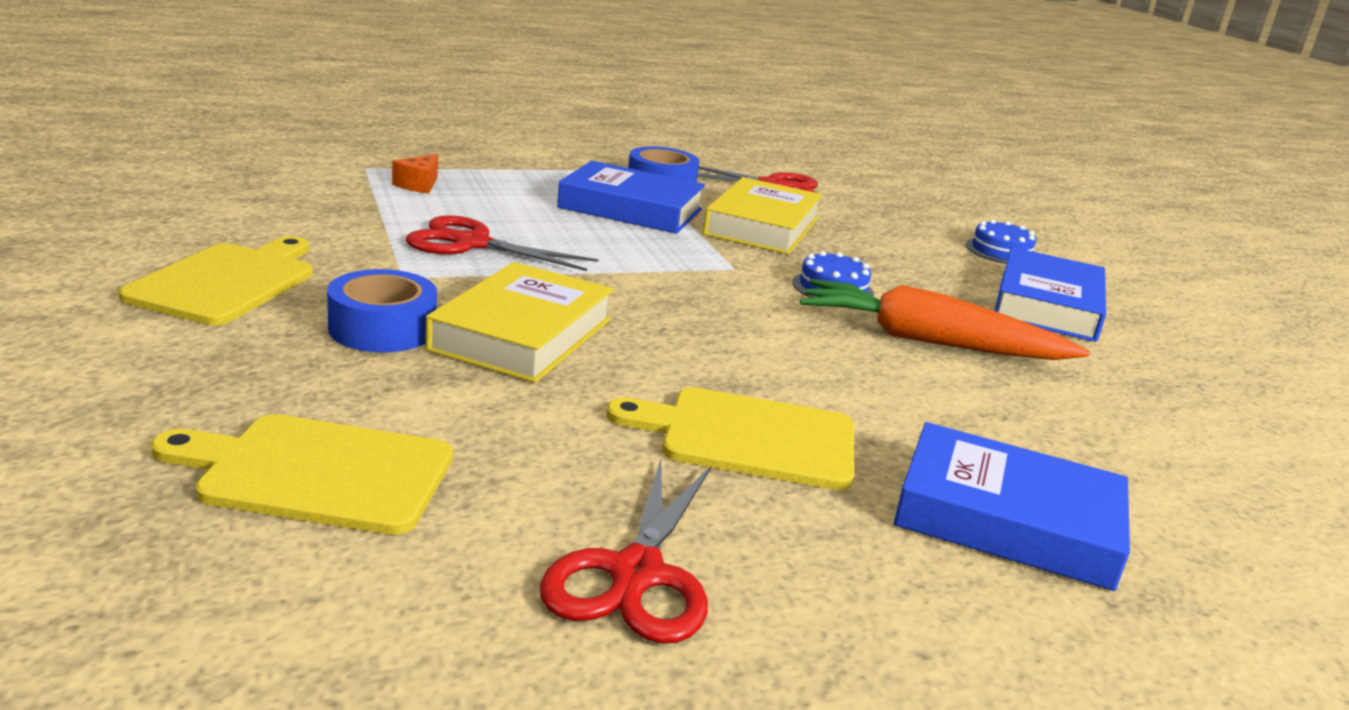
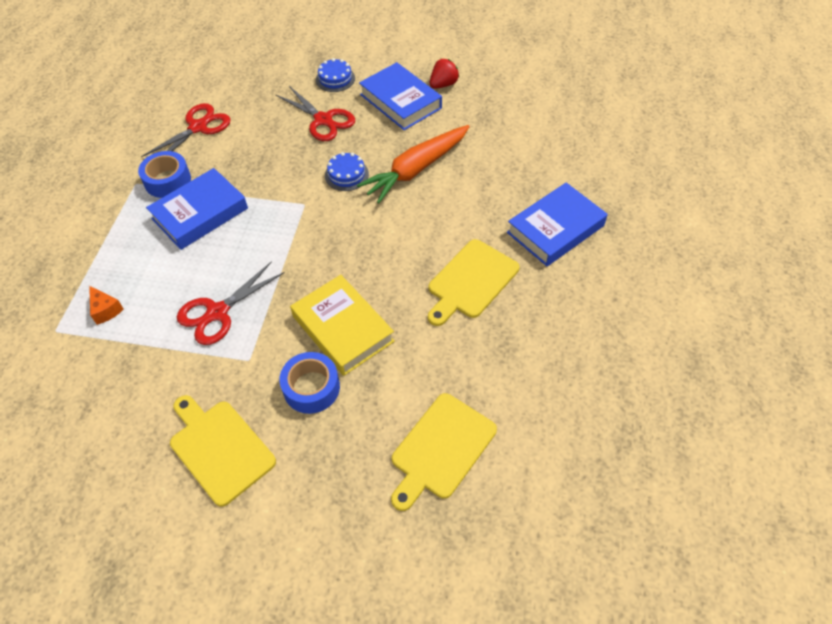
camera: 55 degrees left, 30 degrees up
(636, 574) = (548, 361): red scissors -> red scissors (323, 120)
(762, 226) = (256, 163): yellow book -> none
(1149, 335) = (443, 84): none -> red strawberry

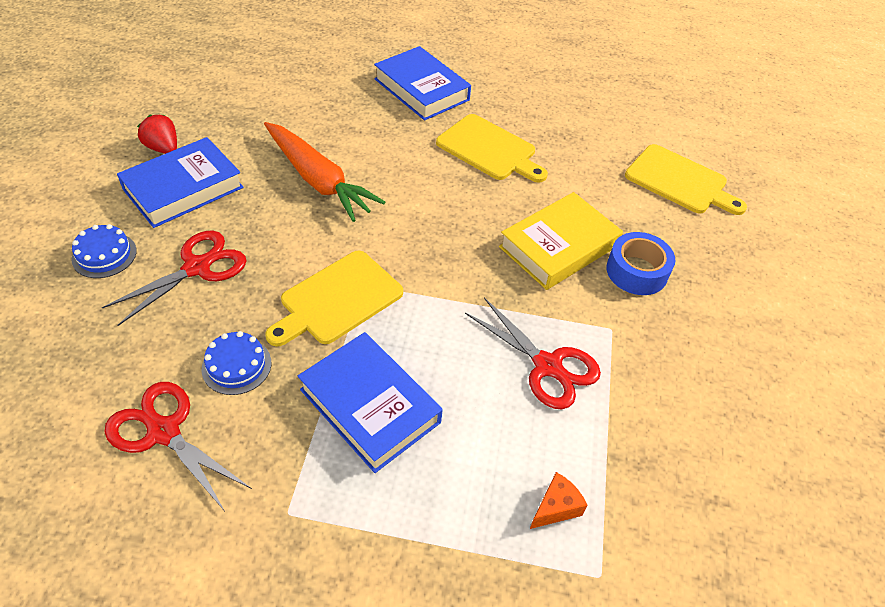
camera: 95 degrees left, 5 degrees down
(167, 181) = (290, 462): blue tape -> none
(219, 448) = (727, 347): yellow cutting board -> yellow cutting board (337, 299)
(346, 175) = (316, 243): blue cake -> blue cake (236, 365)

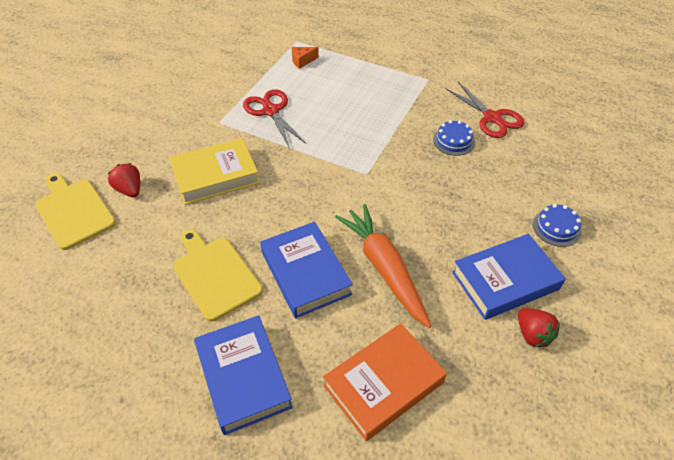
camera: 160 degrees left, 0 degrees up
(197, 267) = (484, 206): red scissors -> none
(304, 100) = (383, 384): none -> orange book
(337, 299) = (386, 167): yellow cutting board -> none
(370, 406) = (379, 110): blue book -> blue book (305, 273)
(636, 271) = (174, 150): blue tape -> none
(644, 212) = (129, 190): none -> red strawberry

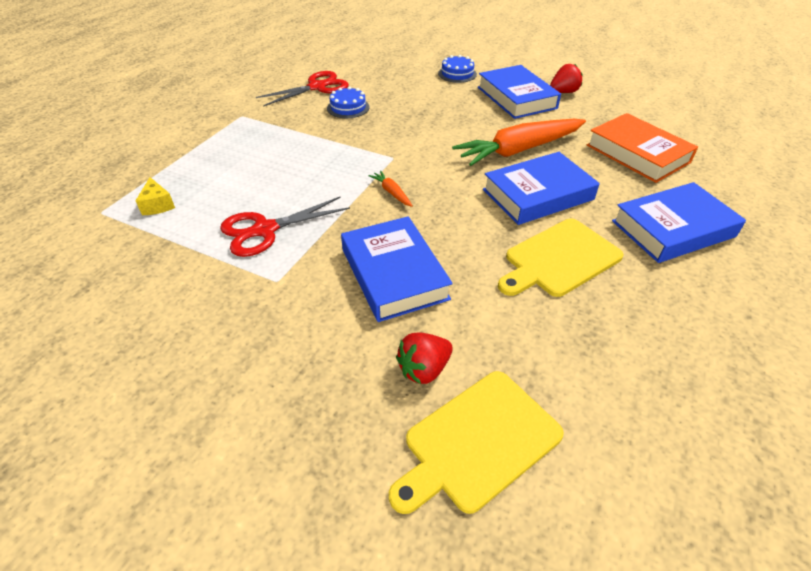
camera: 90 degrees left, 5 degrees down
(215, 176) = (394, 274): yellow book -> blue book
(302, 61) = (158, 205): orange cheese -> yellow cheese
(312, 173) = (391, 192): none -> orange carrot

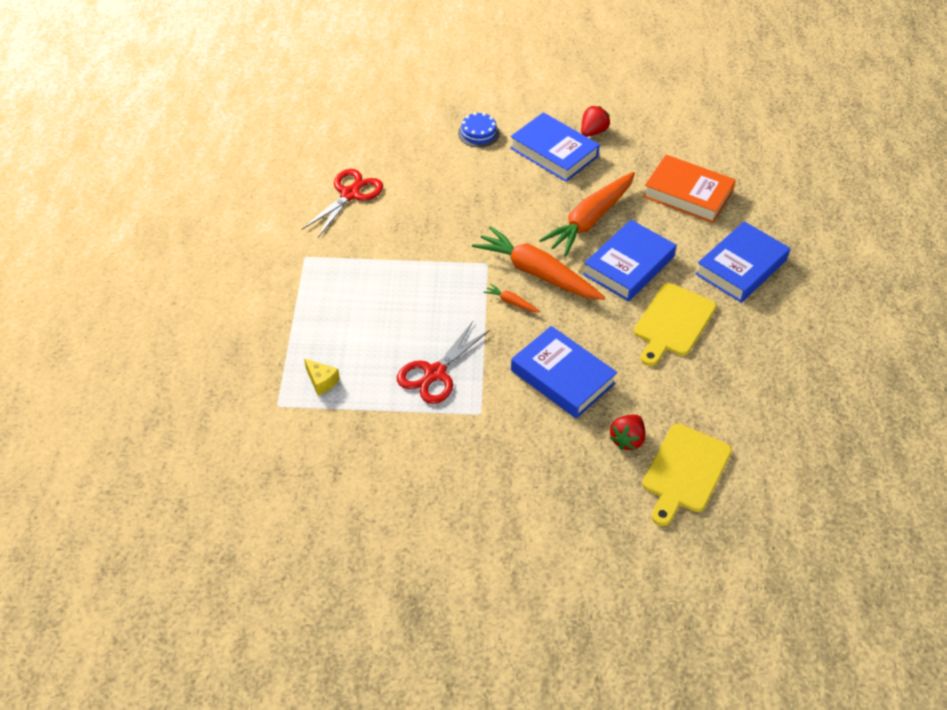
camera: 25 degrees left, 5 degrees up
(348, 107) = (402, 214): blue cake -> none
(436, 176) = (537, 273): none -> orange carrot

